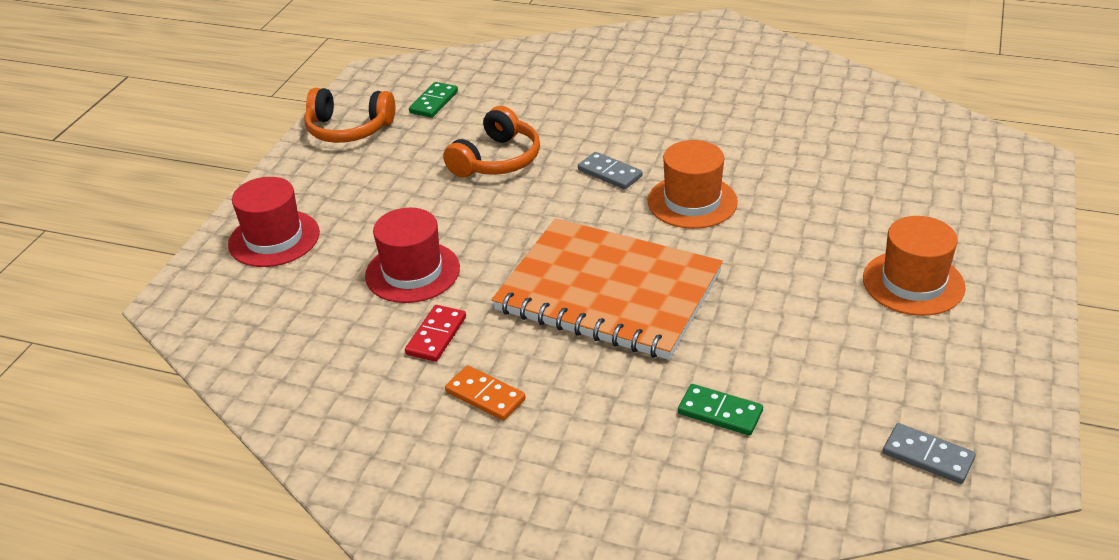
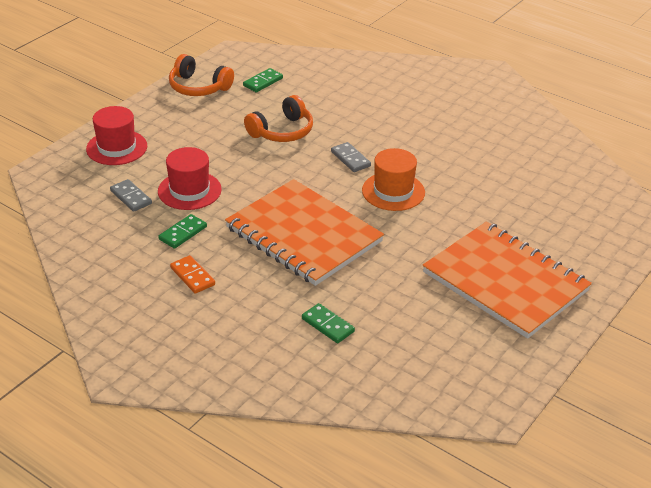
camera: 15 degrees right, 0 degrees up
(436, 336) = (183, 233): red domino -> green domino
(913, 283) = (505, 282): orange hat -> orange notebook
(928, 456) = (440, 386): grey domino -> grey domino (131, 197)

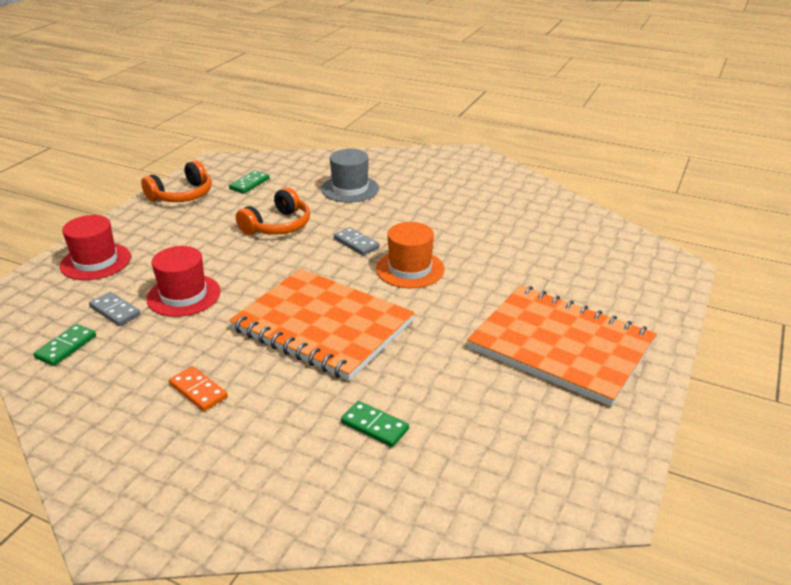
camera: 10 degrees left, 5 degrees down
(183, 233) = (181, 342): green domino -> green domino (66, 347)
(198, 87) = (182, 195): orange headphones -> orange headphones turned 60 degrees counterclockwise
(358, 99) = (350, 189): none -> grey hat

